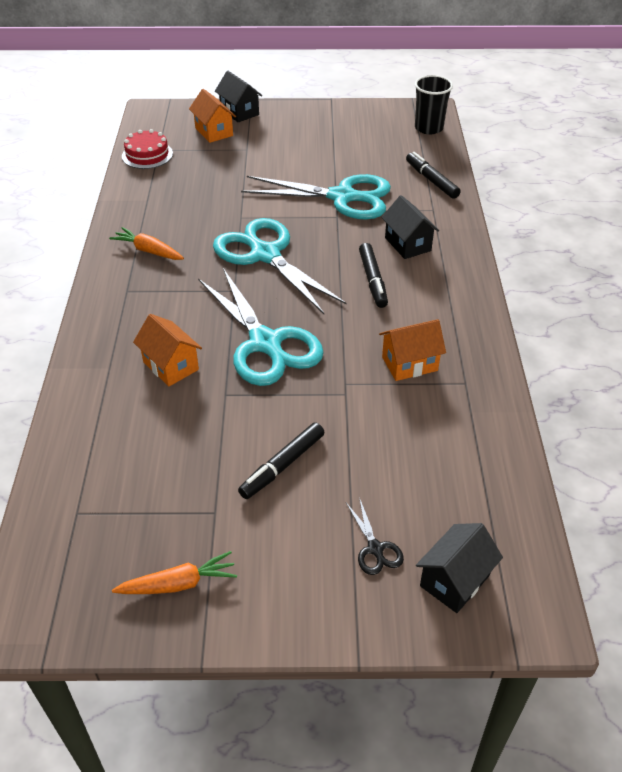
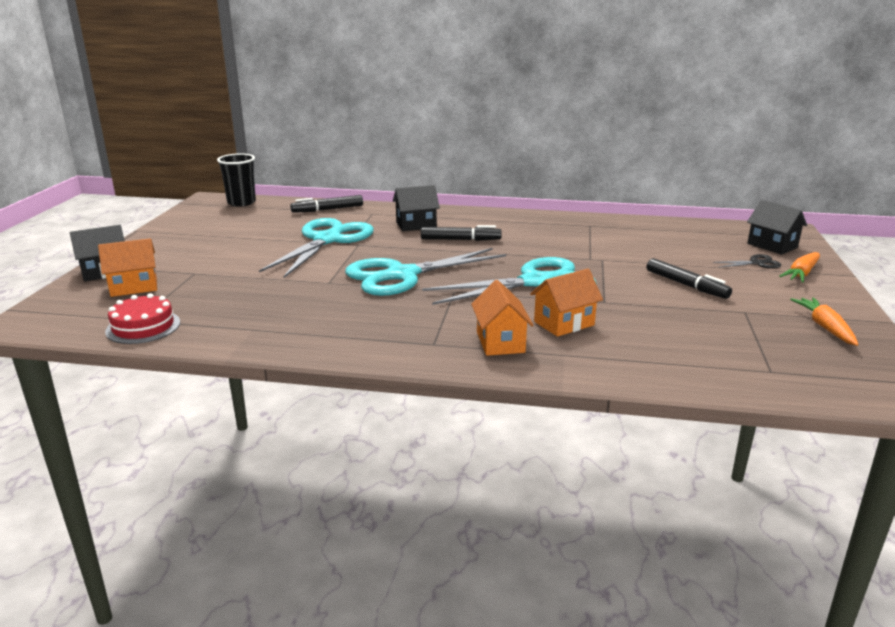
camera: 80 degrees left, 20 degrees down
(149, 251) = (362, 330): orange carrot -> orange carrot (801, 273)
(409, 364) = (568, 238): orange house -> orange house (500, 342)

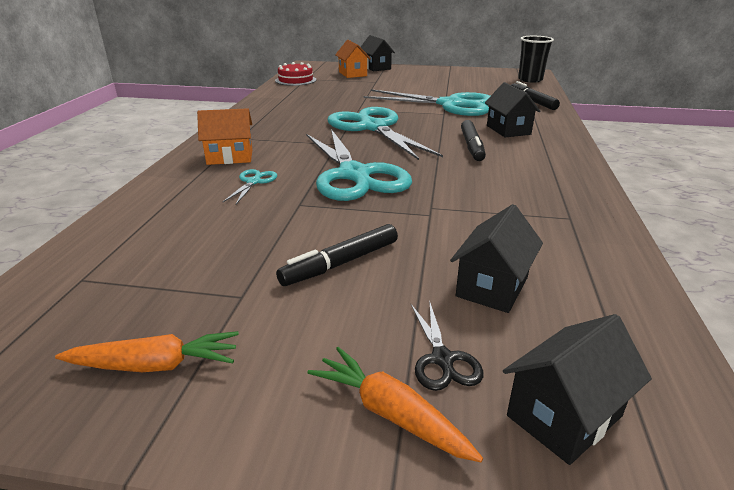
camera: 90 degrees right, 5 degrees up
(564, 323) = (254, 181): orange house -> turquoise scissors
(685, 249) = (492, 287): none -> black house

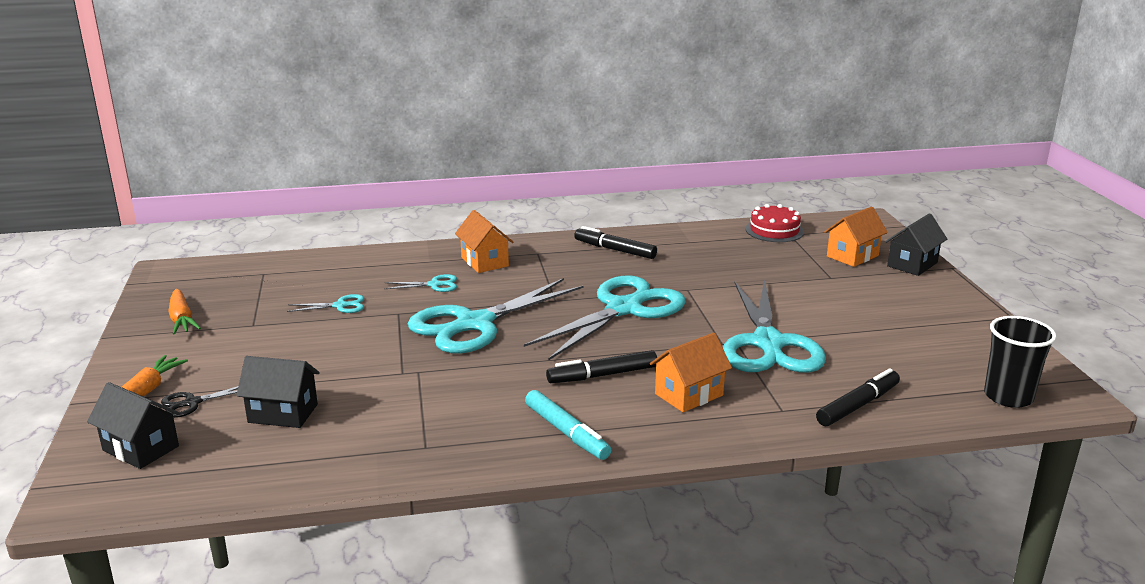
camera: 70 degrees right, 5 degrees down
(249, 232) = (341, 306): none -> turquoise scissors
(341, 263) = (304, 349): black marker -> black marker (615, 250)
(508, 130) = (689, 394): black house -> orange house
(552, 167) = (566, 432): none -> turquoise marker

